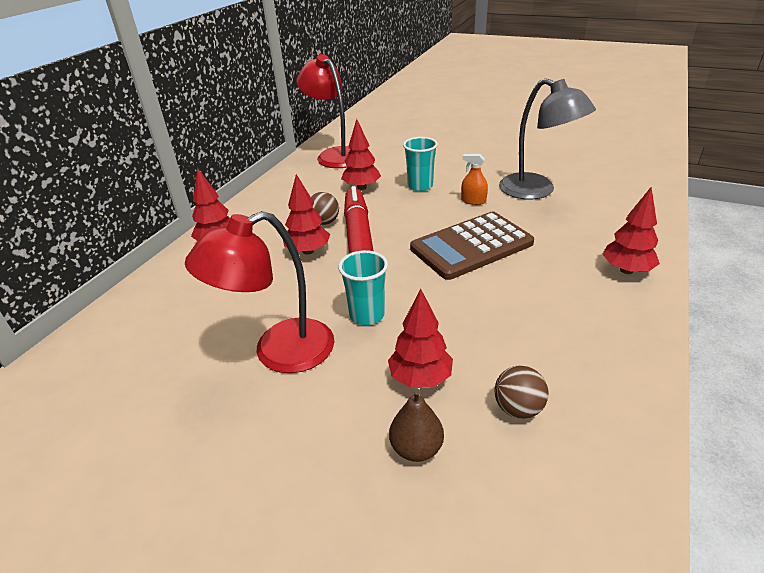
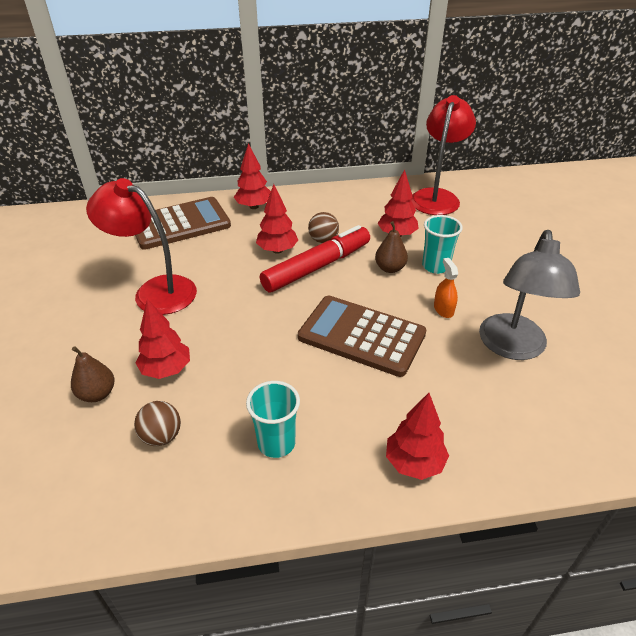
camera: 55 degrees right, 5 degrees up
(179, 300) = (180, 224): none -> brown calculator
(367, 315) = (220, 314): turquoise cup -> turquoise cup (276, 443)
(401, 205) = (390, 268): none -> brown pear

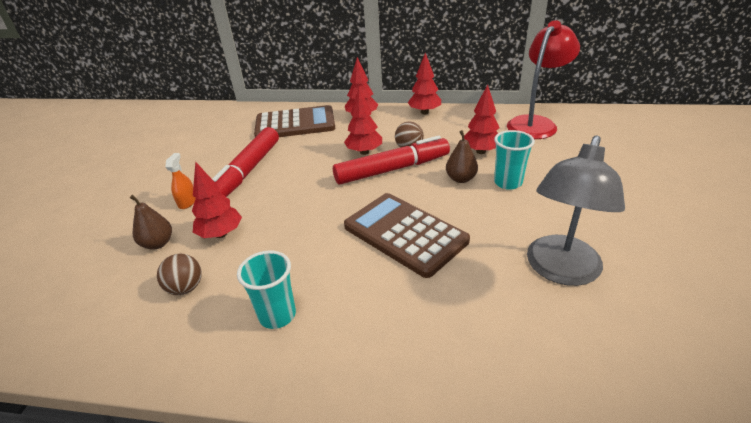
camera: 20 degrees right, 5 degrees down
(155, 291) = (247, 171): red lamp -> red marker
(414, 463) = (400, 365): red tree -> red tree (424, 112)
(443, 309) = (498, 222): orange spray bottle -> orange spray bottle (187, 202)

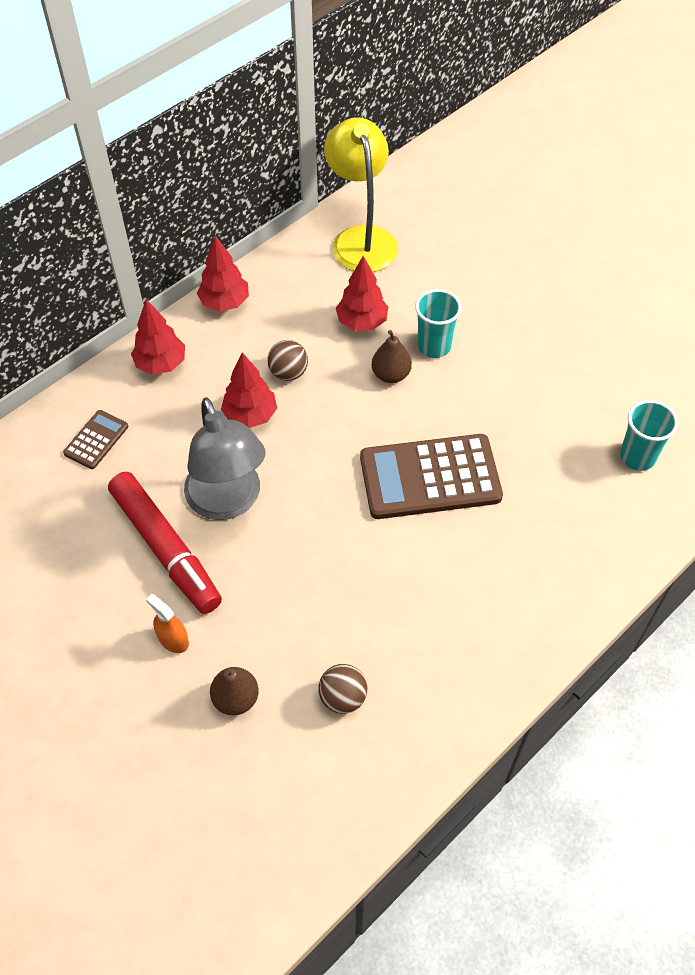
camera: 55 degrees left, 20 degrees up
(221, 234) = (277, 630): red tree -> none
(277, 315) = (449, 637): turquoise cup -> turquoise cup (637, 457)
(295, 124) = (96, 440): brown calculator -> brown calculator, size x0.48
(392, 169) = (314, 415): red marker -> none
(535, 123) = (361, 239): red lamp -> yellow lamp
(560, 271) = (571, 411): grey lamp -> grey lamp (228, 502)

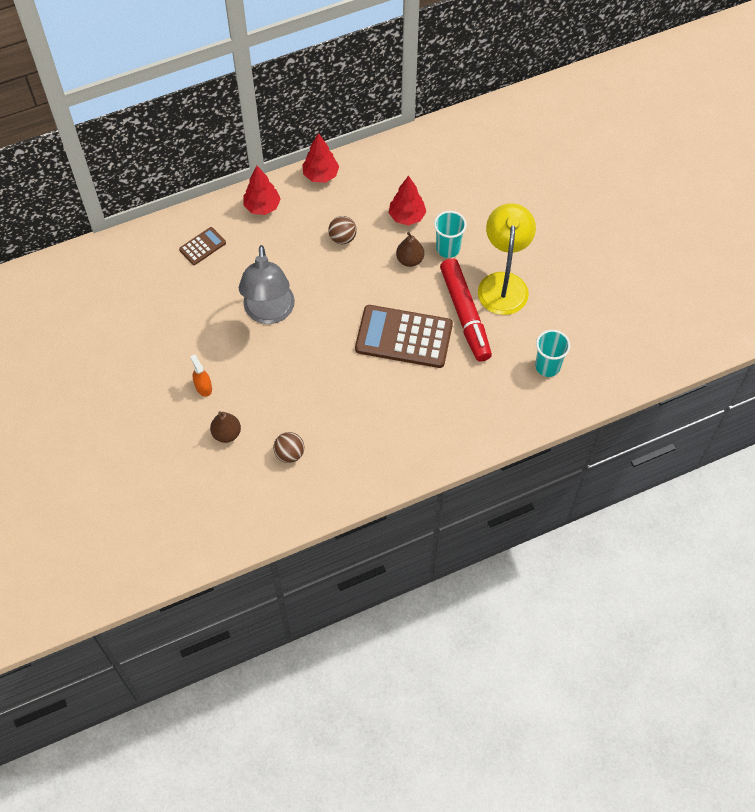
camera: 20 degrees right, 5 degrees up
(166, 548) = (220, 330): red marker -> red marker (465, 314)
(250, 415) = (306, 260): red tree -> none
(361, 239) = (433, 154): yellow lamp -> yellow lamp (503, 283)

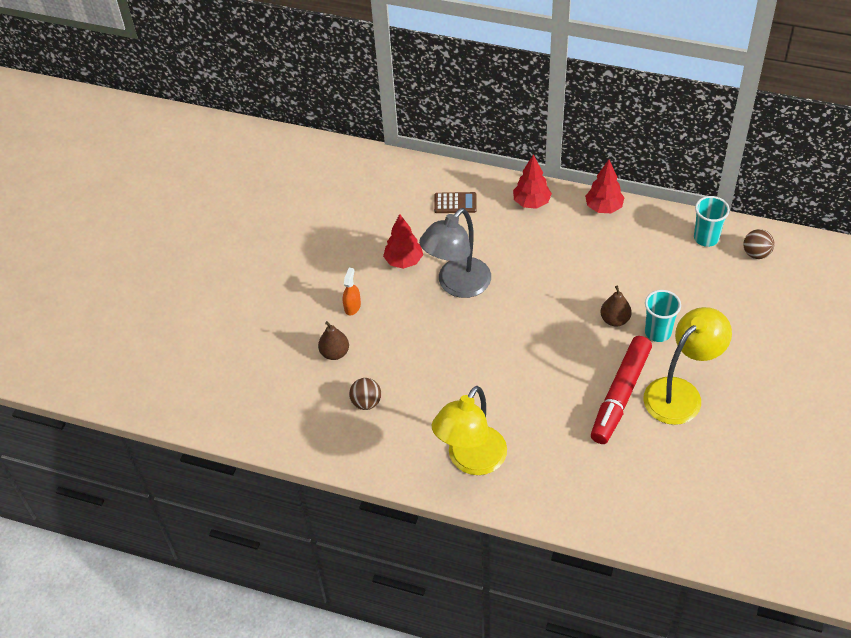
camera: 45 degrees right, 10 degrees down
(342, 238) = (574, 266): brown ball -> brown ball (756, 253)
(404, 337) = (548, 377): brown calculator -> none
(407, 217) = (646, 284): red tree -> red tree (403, 261)
(408, 439) = (471, 460): none -> yellow lamp
(547, 366) = (654, 489): turquoise cup -> turquoise cup (706, 238)

